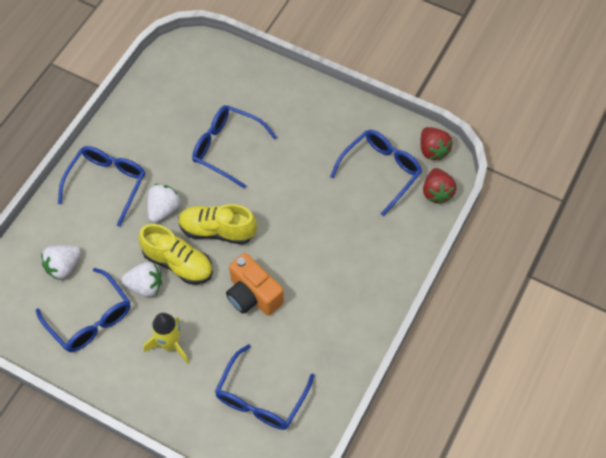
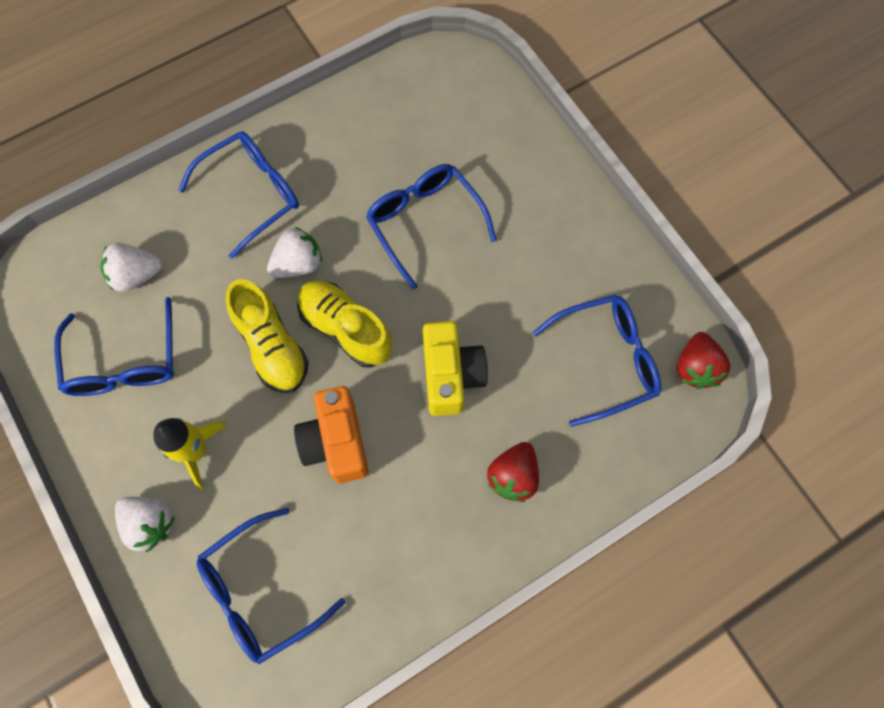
camera: 30 degrees right, 10 degrees up
(145, 286) = (214, 354): white strawberry -> white strawberry (150, 523)
(297, 224) = (451, 375): none -> yellow camera
(437, 192) = (665, 432): red strawberry -> red strawberry (513, 476)

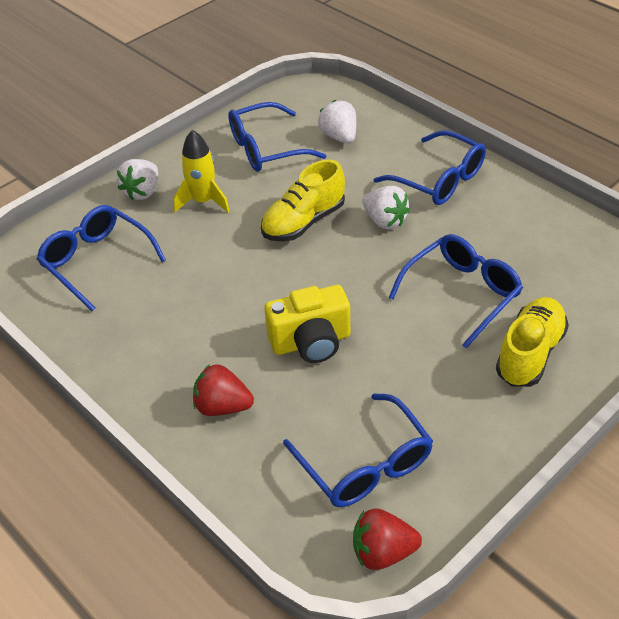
camera: 80 degrees right, 25 degrees down
(336, 442) = (228, 278): orange camera -> none
(346, 329) = (334, 263): yellow shoe -> yellow shoe (529, 353)

